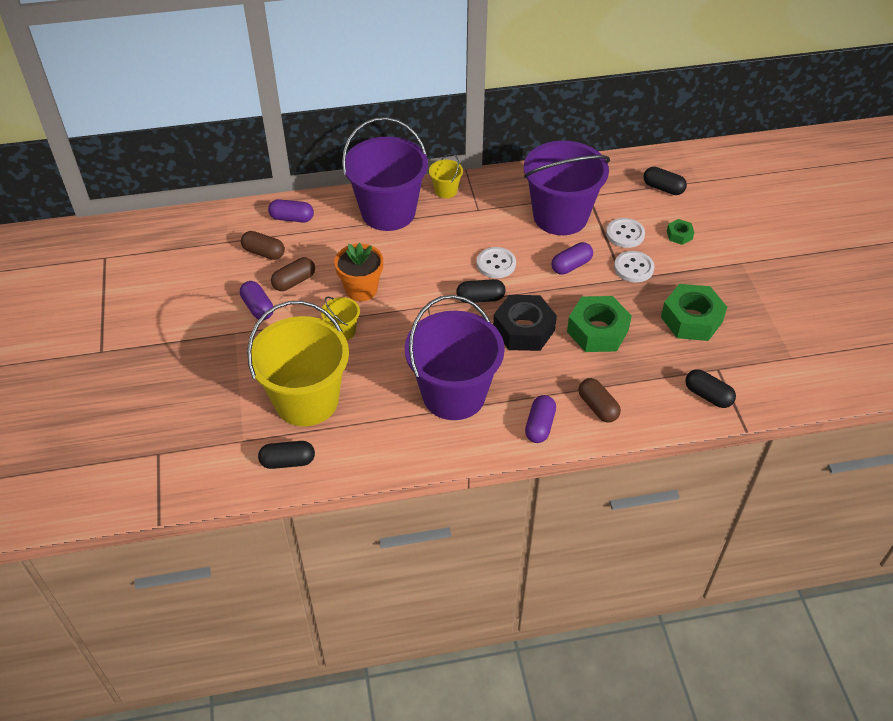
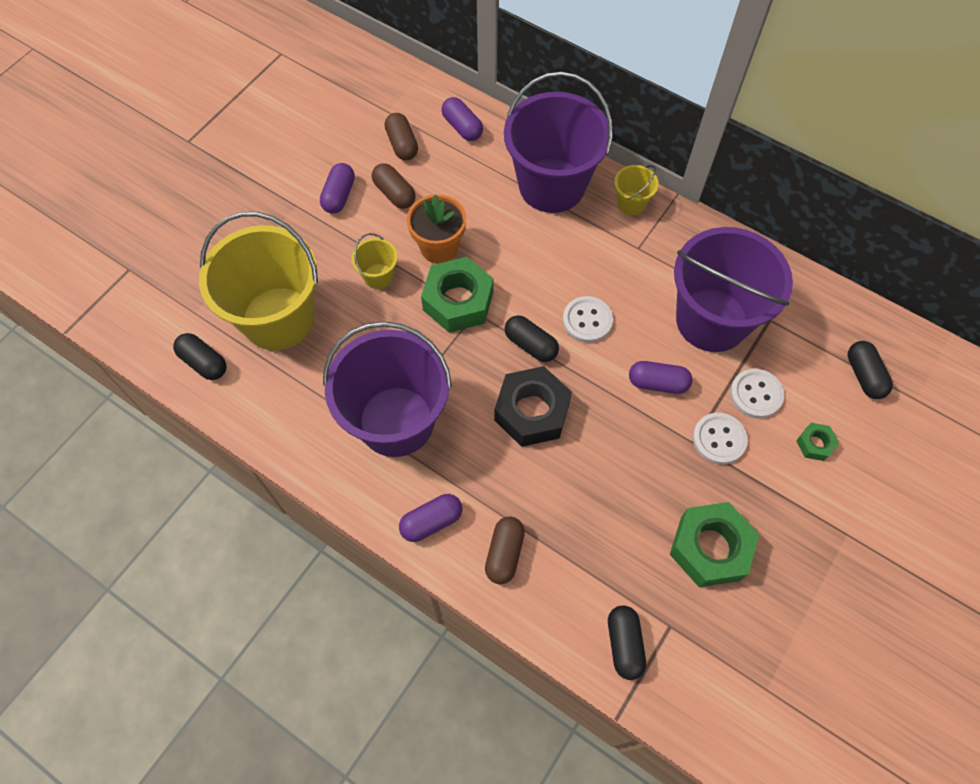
camera: 45 degrees right, 15 degrees up
(294, 281) = (394, 193): brown capsule -> brown capsule turned 45 degrees clockwise
(597, 331) = (599, 475): green nut -> green nut (458, 301)

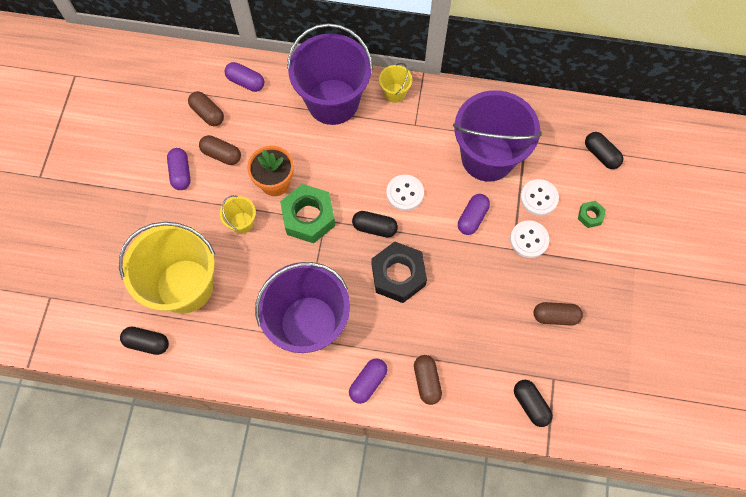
camera: 25 degrees left, 5 degrees up
(658, 383) = (472, 218): purple capsule -> purple capsule turned 45 degrees counterclockwise
(710, 548) = (555, 316): green nut -> brown capsule

